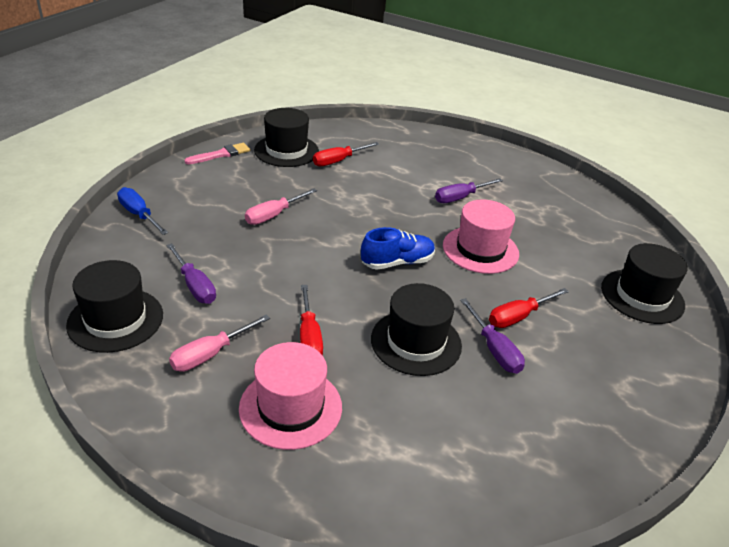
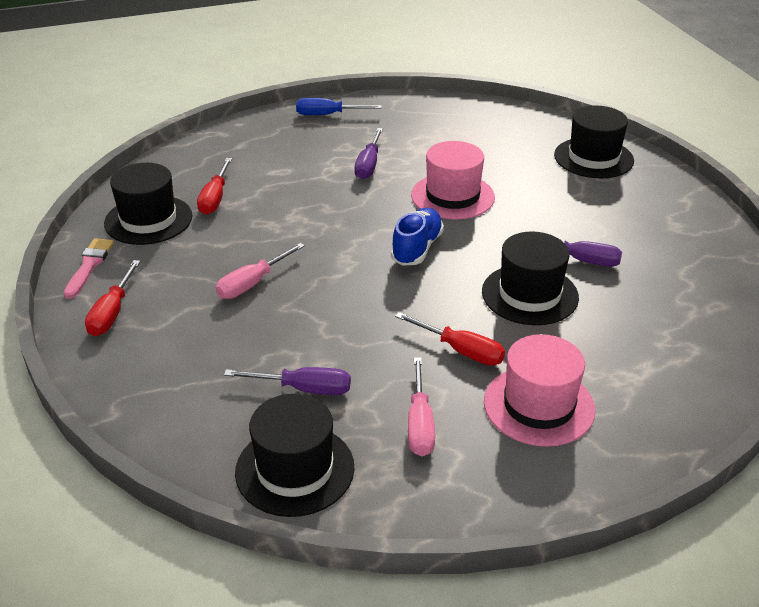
camera: 45 degrees left, 0 degrees up
(139, 214) = (124, 376): blue screwdriver -> blue screwdriver (327, 115)
(273, 215) = (252, 283): pink screwdriver -> pink screwdriver turned 45 degrees clockwise
(518, 317) = (555, 226): red screwdriver -> red screwdriver (112, 313)

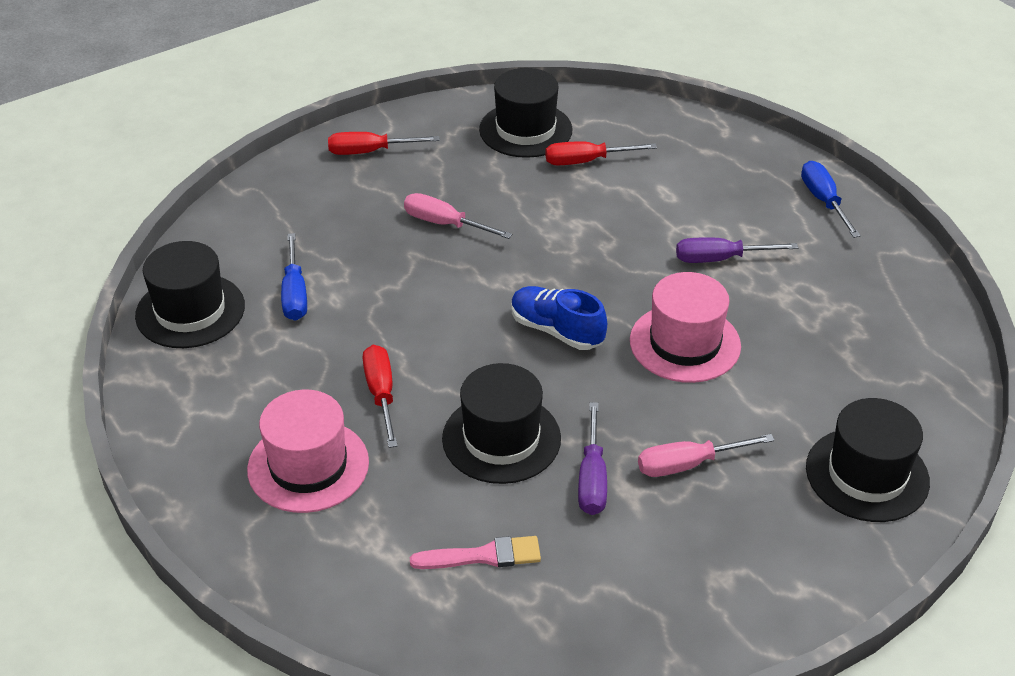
camera: 75 degrees right, 5 degrees up
(89, 265) = (435, 118): pink brush -> pink brush (483, 556)
(304, 389) = (295, 294): purple screwdriver -> blue screwdriver
(417, 248) = (556, 330): blue shoe -> blue shoe turned 150 degrees counterclockwise
(420, 424) = (262, 380): pink screwdriver -> pink screwdriver (688, 464)
(461, 351) = (381, 394): red screwdriver -> red screwdriver turned 150 degrees clockwise

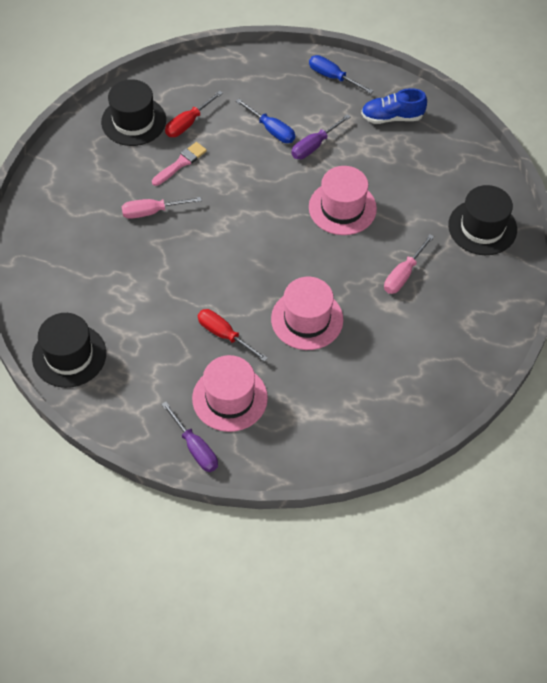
camera: 40 degrees left, 15 degrees up
(295, 294) = (116, 307): blue screwdriver -> blue screwdriver (271, 130)
(369, 152) = (59, 189): red screwdriver -> none
(483, 556) = (358, 385): pink brush -> pink brush (181, 163)
(501, 438) = (307, 319): black hat -> pink hat
(556, 330) = (274, 240): blue shoe -> blue shoe (392, 117)
(592, 478) = (368, 311): purple screwdriver -> purple screwdriver (195, 448)

